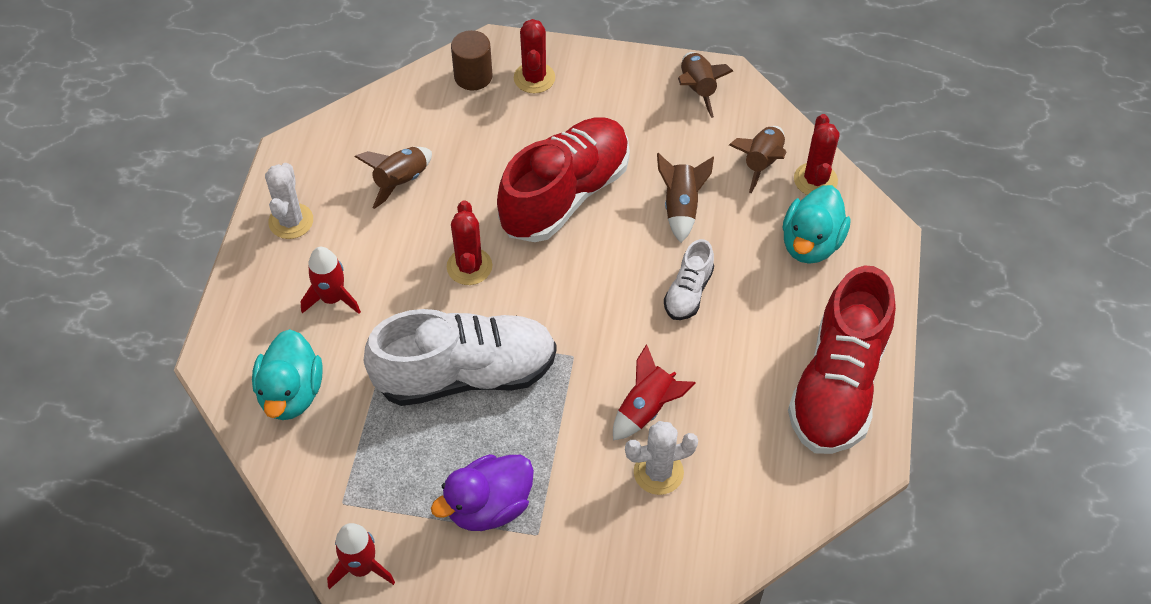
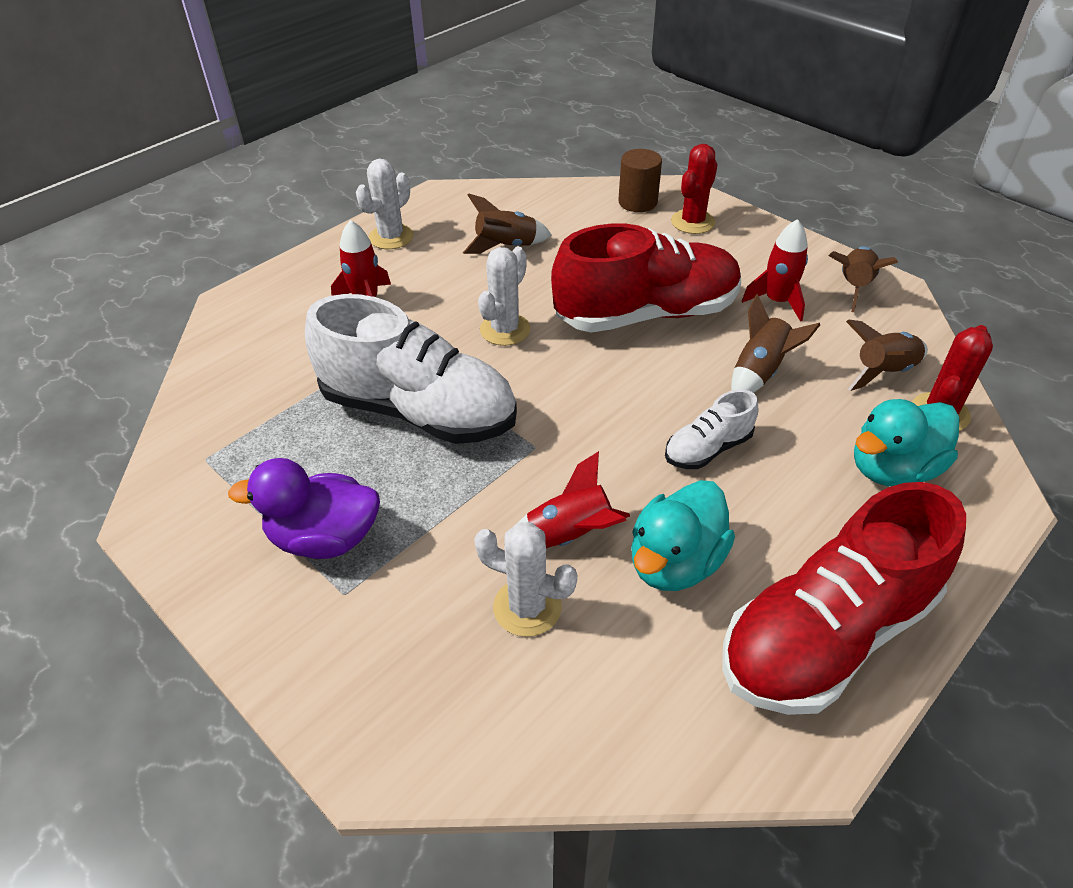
camera: 35 degrees right, 10 degrees down
(291, 393) = (260, 352): turquoise duck -> turquoise duck (675, 562)
(361, 568) = (159, 524): red rocket -> red rocket (777, 301)
(469, 266) = (505, 329): red cactus -> white cactus

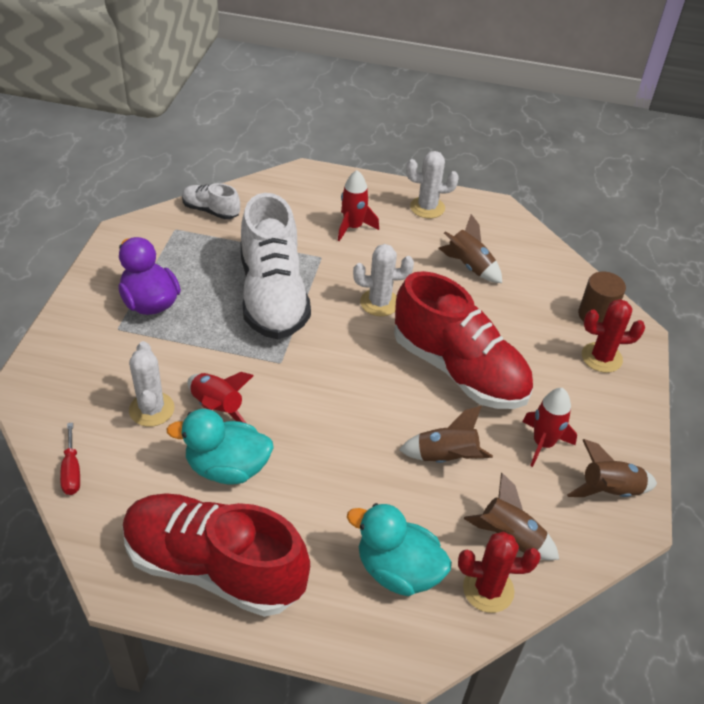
camera: 55 degrees right, 0 degrees up
(584, 747) = (72, 471): none -> red screwdriver
(708, 449) = (341, 452): white shoe -> white shoe (211, 211)

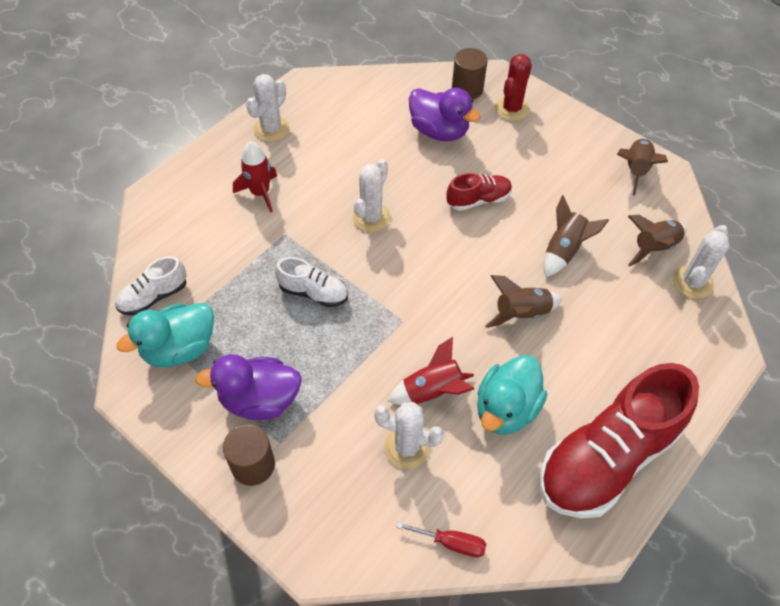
camera: 60 degrees left, 10 degrees up
(90, 321) = (253, 465): none -> brown cylinder
(273, 296) = (313, 292): white shoe -> white shoe, size x0.47
(398, 570) = (656, 330): turquoise duck -> turquoise duck (179, 349)
(459, 370) = (478, 200): red shoe -> red shoe, size x0.47
(469, 266) = (365, 136): brown rocket -> brown rocket (521, 314)
(488, 589) = (692, 282): red cactus -> white cactus
(521, 313) = (439, 131): none -> purple duck
(543, 443) = (577, 185): red rocket -> none

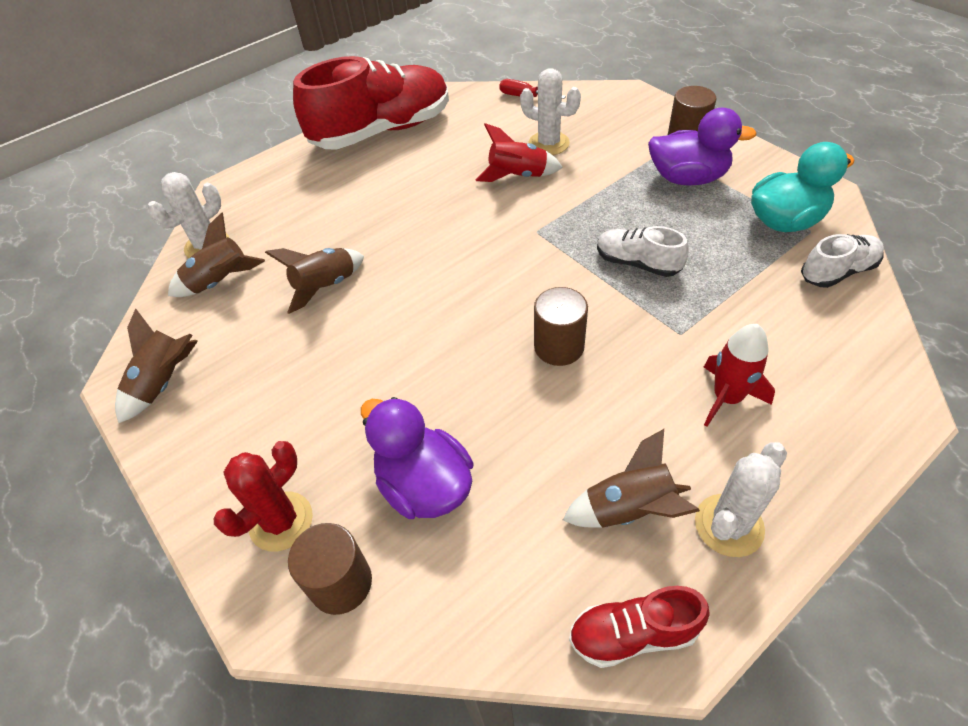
camera: 165 degrees left, 5 degrees down
(371, 217) = (559, 346): white cactus -> brown cylinder
(478, 200) = (404, 358): red shoe -> red shoe (633, 634)
(506, 409) = (453, 162): turquoise duck -> none
(521, 314) = (406, 229): brown rocket -> brown rocket (629, 509)

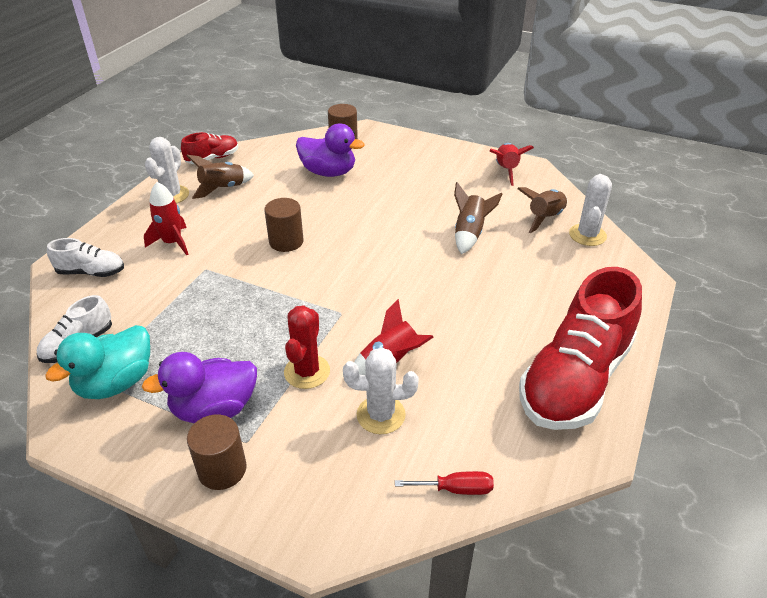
camera: 150 degrees right, 10 degrees down
(164, 383) = (506, 170): brown rocket -> red rocket
(281, 521) = (386, 148): red cactus -> red cactus (307, 372)
(637, 263) = (247, 308): white shoe -> white shoe (91, 272)

